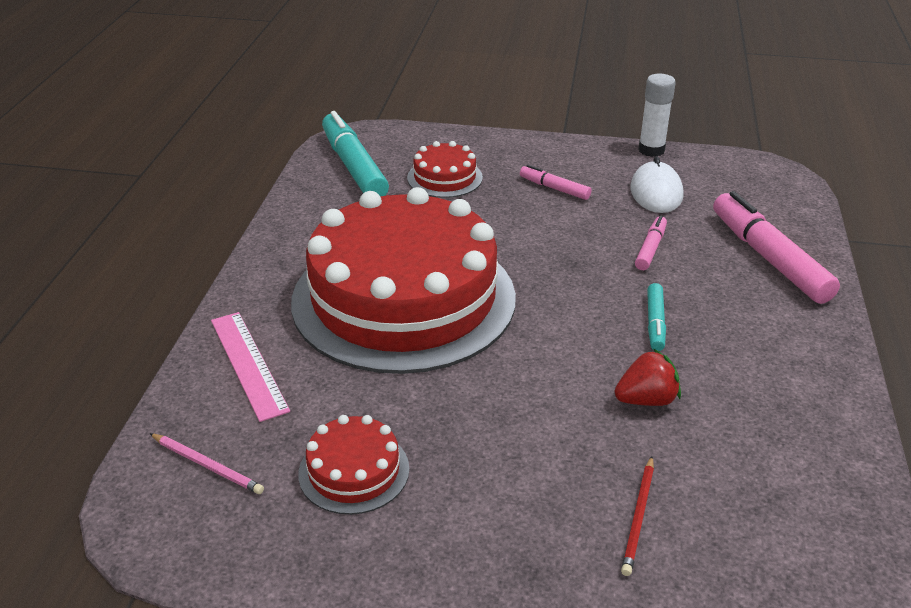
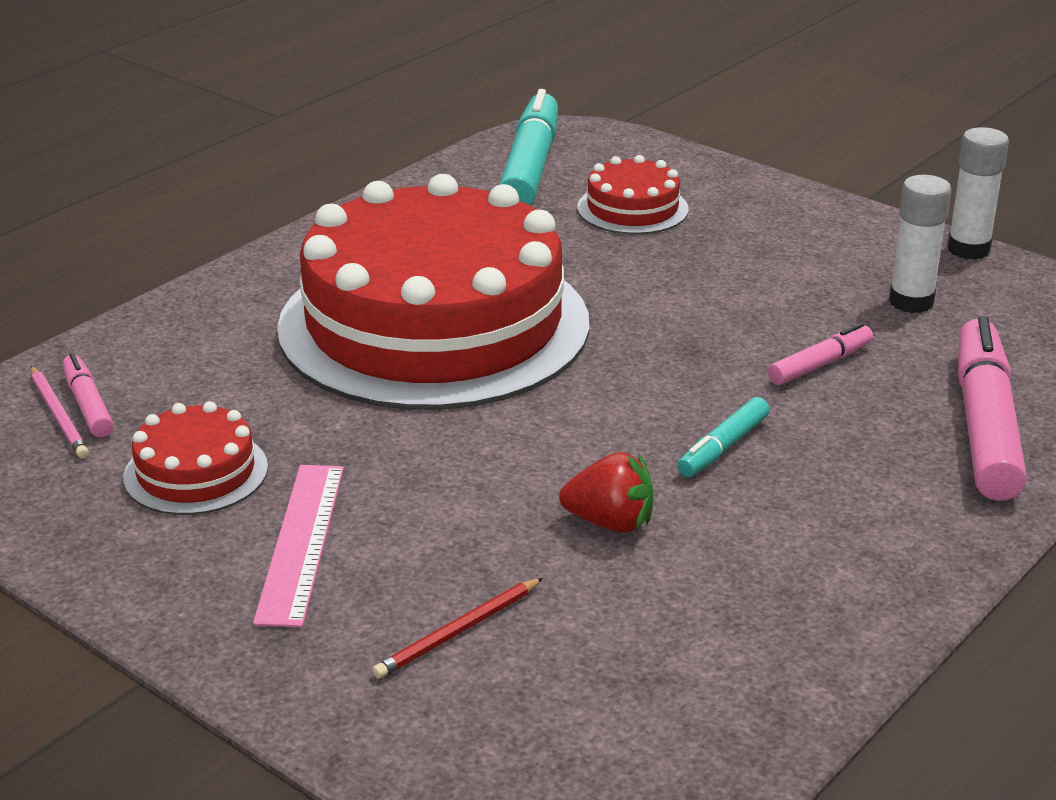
camera: 30 degrees right, 5 degrees down
(248, 364) = (194, 336): pink ruler -> pink ruler (300, 542)
(554, 188) = (767, 259): pink marker -> pink marker (88, 405)
(656, 192) = (911, 302): white mouse -> white glue stick

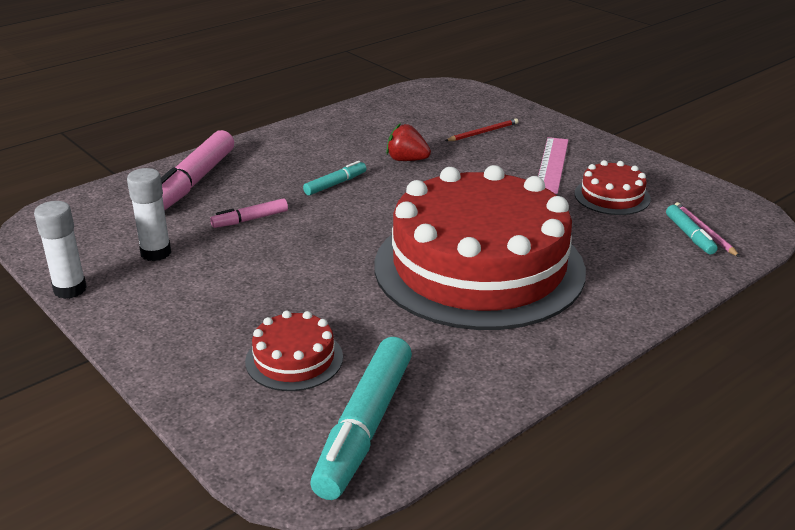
camera: 170 degrees left, 0 degrees up
(88, 405) = (689, 235): pink marker -> turquoise marker

